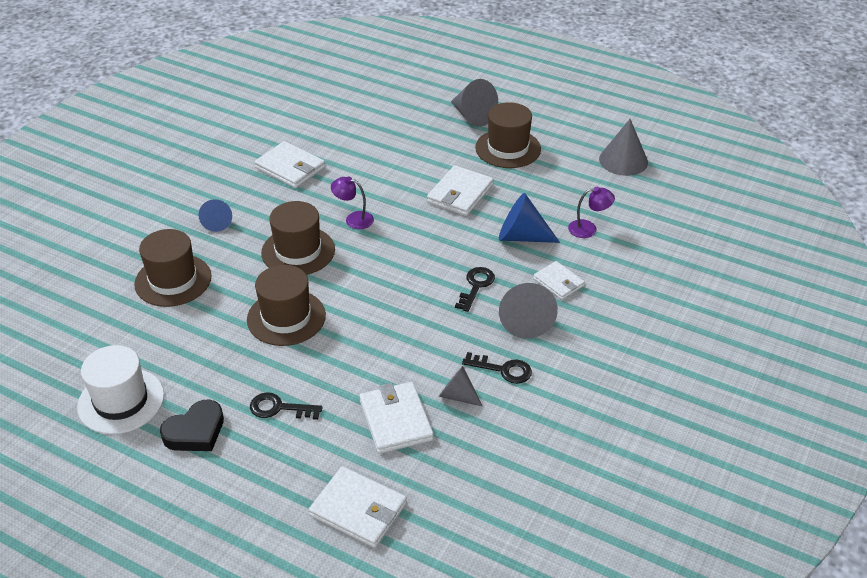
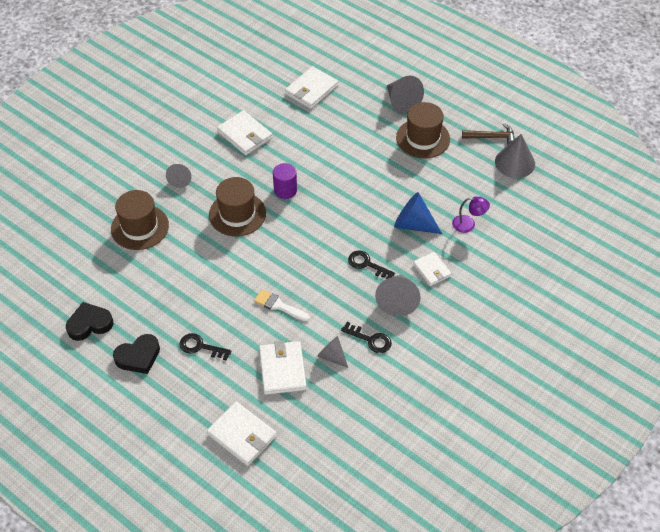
camera: 10 degrees right, 10 degrees up
(121, 401) = (89, 324): white hat -> black heart
(217, 222) = (180, 179): blue cone -> grey cone
(286, 317) = (218, 271): brown hat -> none
(353, 219) = (285, 190): purple lamp -> purple cylinder
(374, 346) = (278, 305): none -> white brush
(460, 194) = (374, 177): white wallet -> white wallet (311, 90)
(476, 286) = (367, 264): black key -> black key turned 90 degrees counterclockwise
(588, 138) = (492, 137): none -> brown hammer

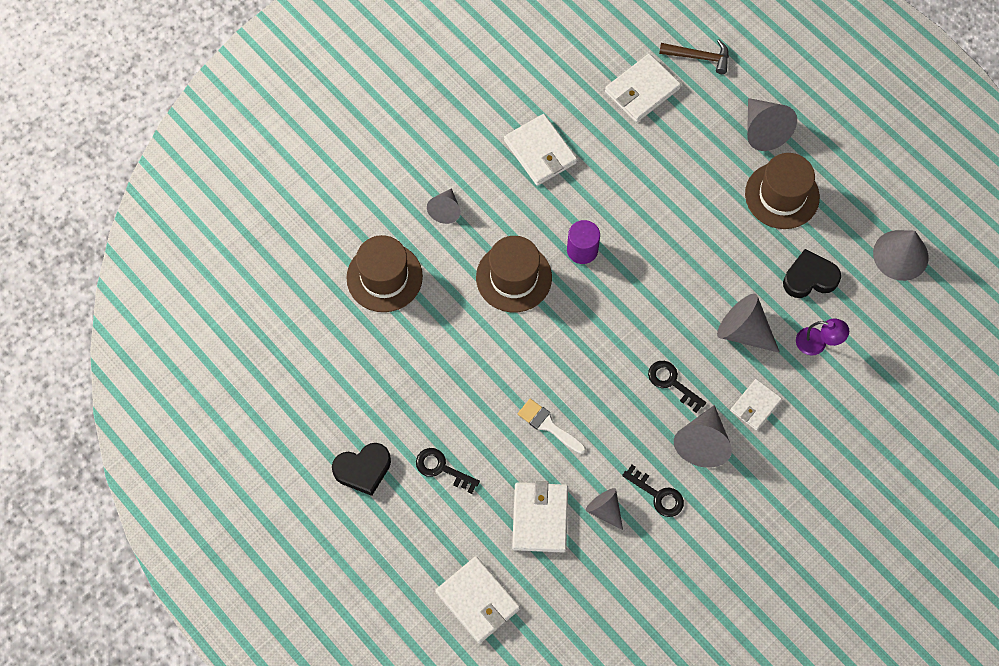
camera: 10 degrees right, 15 degrees up
(89, 324) = (307, 412): black heart -> black heart (809, 278)
(413, 224) = (744, 331): blue cone -> grey cone
(432, 270) = (755, 405): white wallet -> white wallet turned 60 degrees clockwise
(492, 137) = (877, 208): brown hammer -> brown hammer (699, 57)

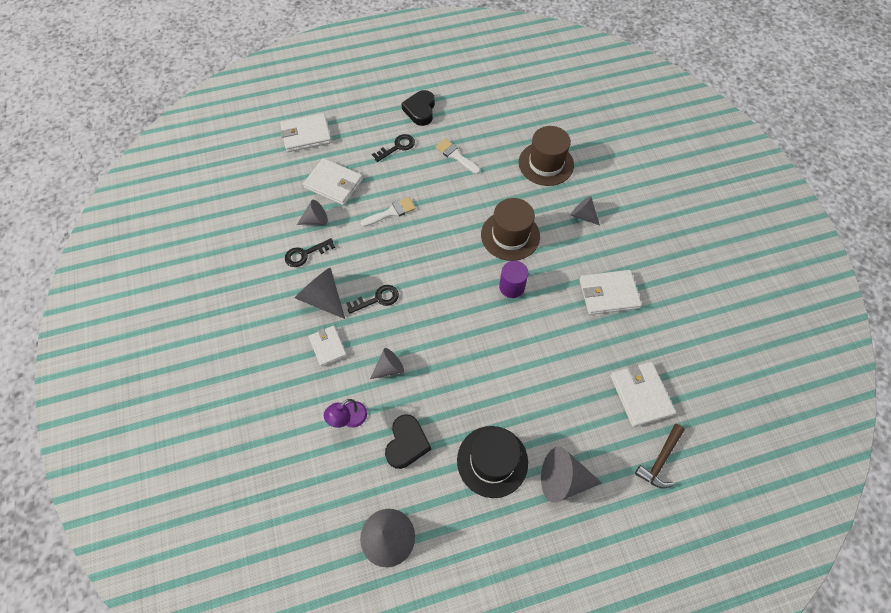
camera: 115 degrees right, 5 degrees down
(422, 389) = (456, 156): none -> white brush
(744, 331) = (389, 368): grey cone -> grey cone, size x0.63
(782, 195) = (492, 461): brown hat -> black hat

